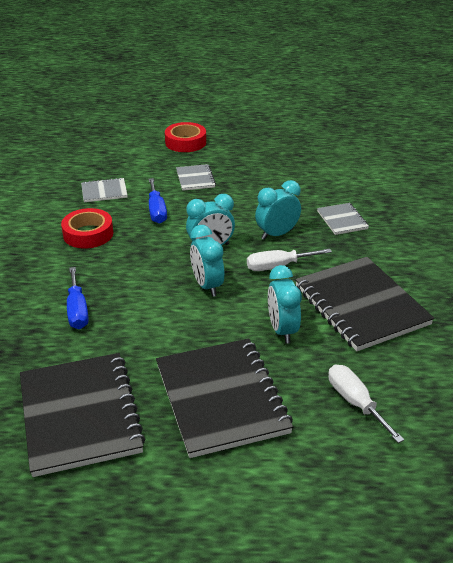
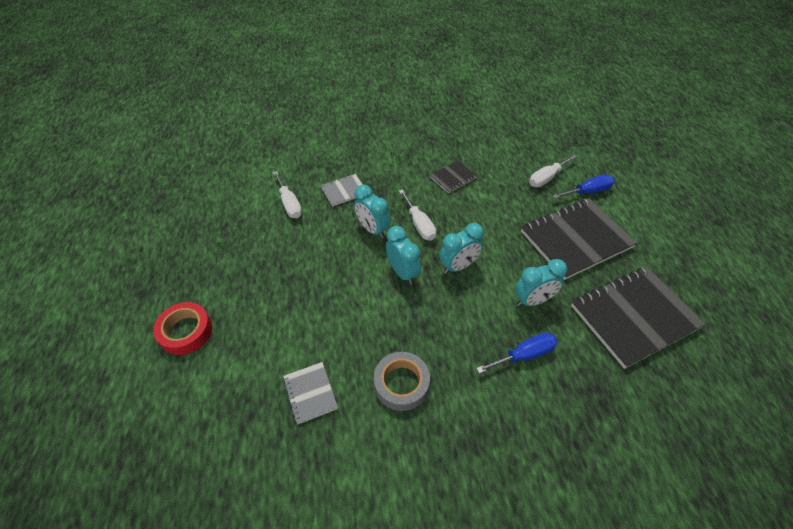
camera: 100 degrees left, 15 degrees up
(88, 234) = (401, 384): red tape -> grey tape
(156, 211) = (346, 328): blue screwdriver -> blue screwdriver (588, 191)
(195, 179) = (277, 306): grey notebook -> none
(282, 330) = (495, 215): turquoise clock -> turquoise clock (532, 300)
(324, 187) = (289, 204): none -> white screwdriver
(361, 305) = (453, 178): black notebook -> black notebook, size x0.47

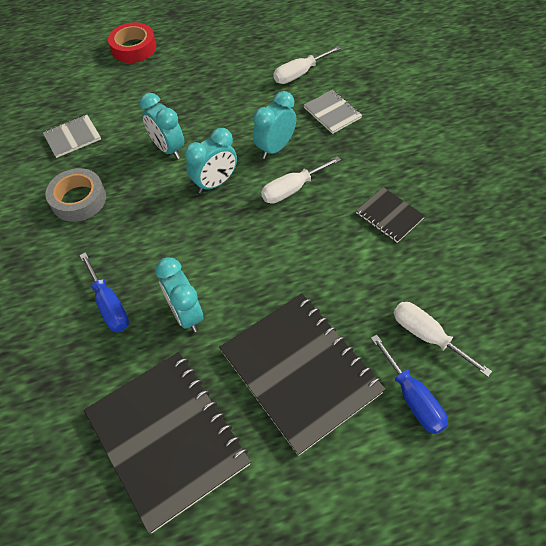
camera: 85 degrees right, 5 degrees up
(458, 266) = (231, 234): turquoise clock -> turquoise clock (168, 149)

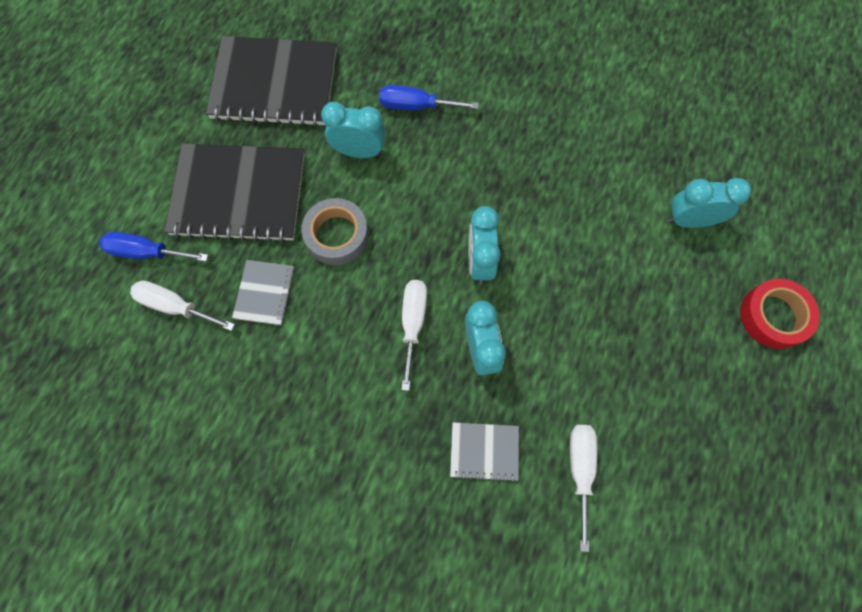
camera: 125 degrees right, 15 degrees up
(72, 137) = (650, 176): grey notebook -> grey notebook (264, 293)
(78, 199) = (555, 140): grey tape -> grey tape (337, 235)
(168, 149) = (563, 250): turquoise clock -> turquoise clock (689, 220)
(389, 216) = (305, 384): black notebook -> none
(427, 336) = (175, 306): white screwdriver -> white screwdriver turned 150 degrees counterclockwise

